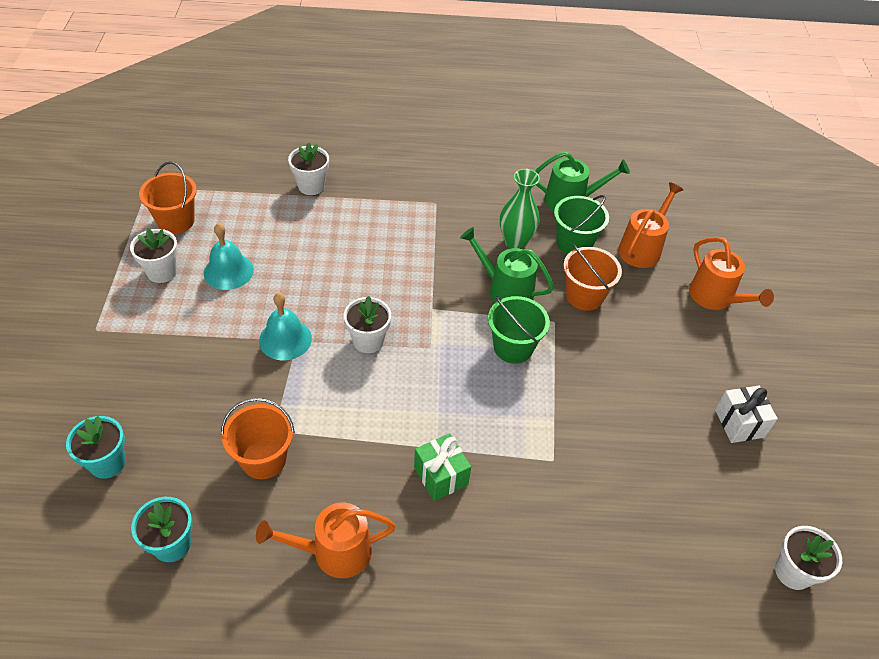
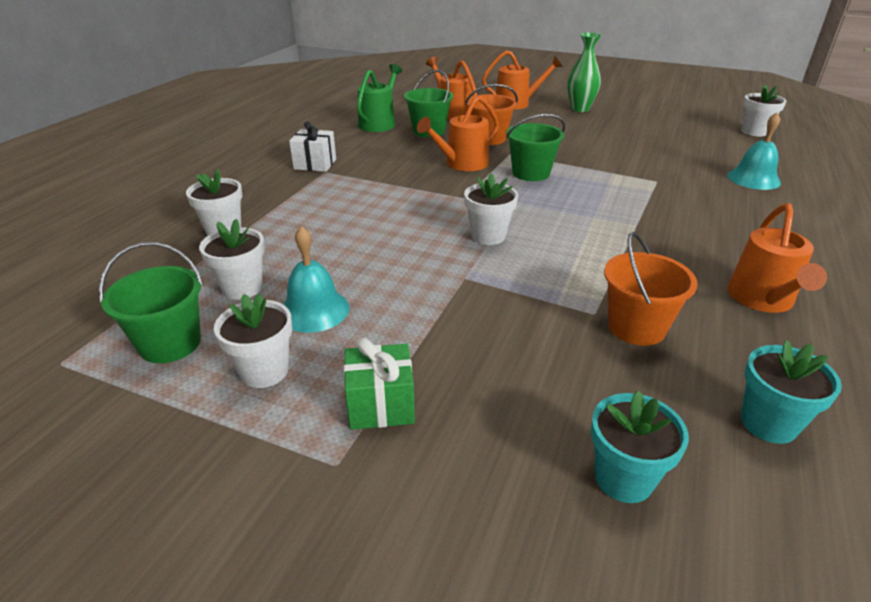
camera: 65 degrees left, 15 degrees down
(176, 221) = (170, 343): orange bucket -> green bucket
(242, 227) = (242, 288): none -> white flower pot
(285, 339) = (458, 285): turquoise bell -> turquoise bell (753, 179)
(441, 476) = (669, 229): green gift -> green gift (381, 405)
(505, 290) = (462, 164): green watering can -> orange watering can
(515, 242) = (408, 150): green vase -> green vase (580, 109)
(739, 423) = (632, 120): white gift -> white gift (315, 164)

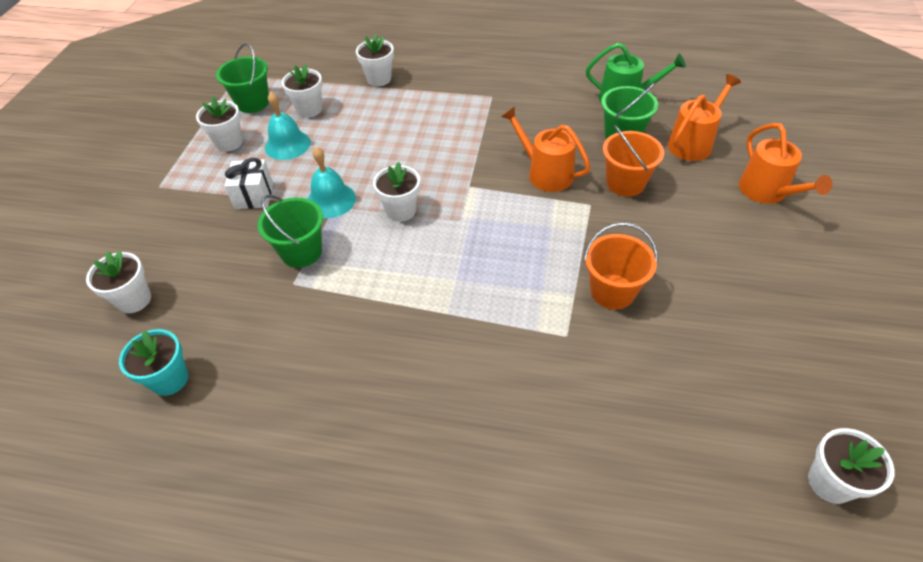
camera: 80 degrees right, 15 degrees up
(315, 164) = (505, 87): white gift -> white gift (254, 195)
(381, 405) = (199, 192): green gift -> none
(531, 173) = (543, 225): green bucket -> green bucket (301, 252)
(580, 109) = (791, 256): green vase -> none
(623, 478) = (134, 300): turquoise flower pot -> white flower pot
(636, 327) = (276, 309): orange bucket -> orange bucket (612, 291)
(753, 179) = (616, 445): turquoise bell -> turquoise bell (331, 200)
(762, 299) = (322, 403): orange watering can -> none

